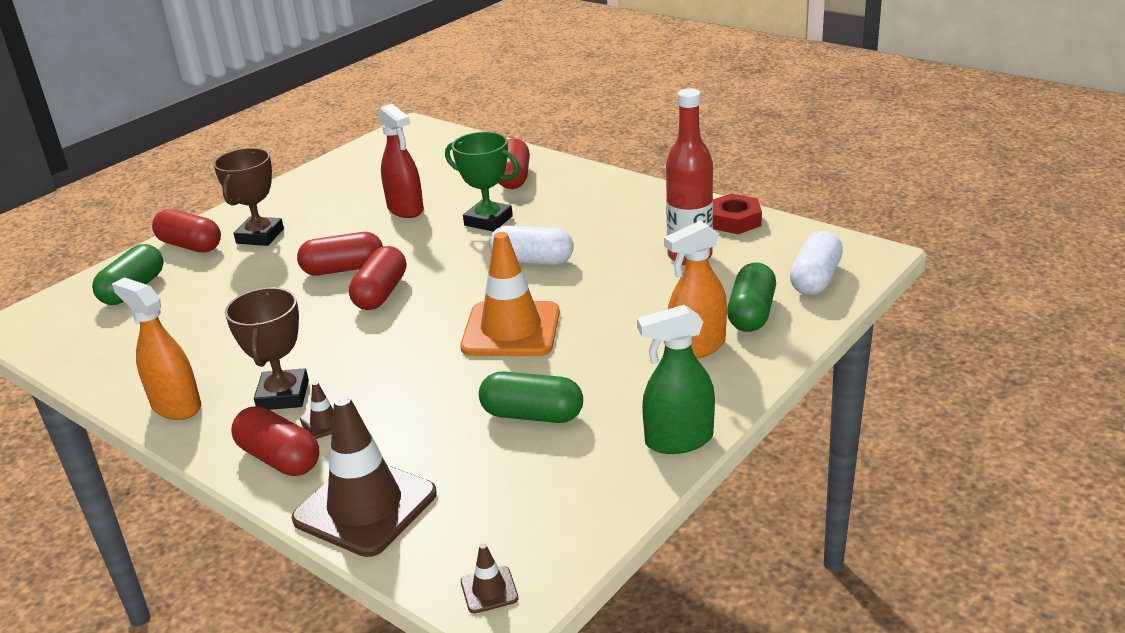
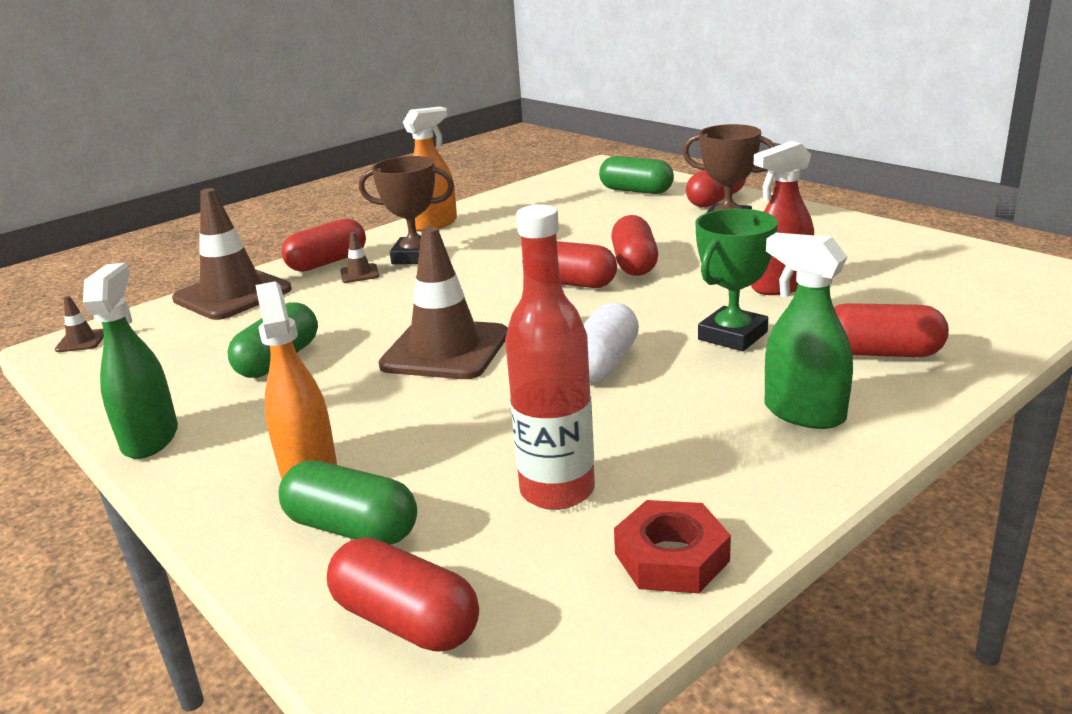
camera: 100 degrees right, 5 degrees down
(511, 330) = (445, 350): orange traffic cone -> brown traffic cone
(589, 196) = (803, 413): none -> green spray bottle
(815, 279) = (406, 621): white capsule -> red capsule

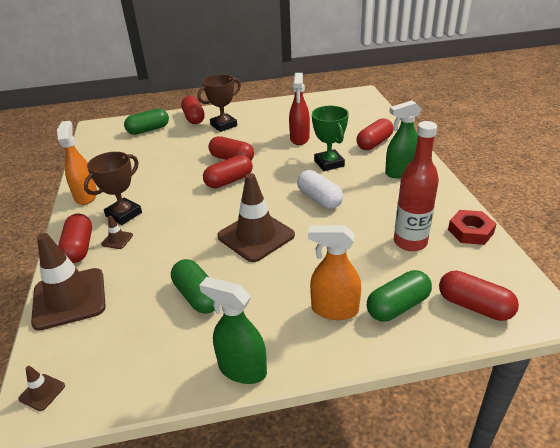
camera: 60 degrees left, 10 degrees up
(406, 621) = (474, 306): red capsule -> red capsule turned 60 degrees clockwise

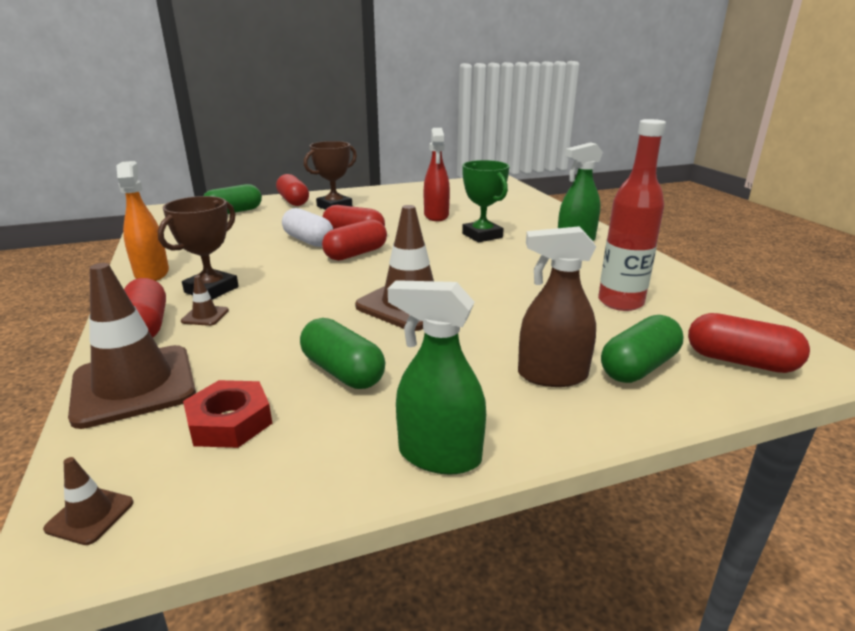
camera: 10 degrees left, 10 degrees down
(319, 199) = (483, 267): white capsule -> white capsule (308, 241)
(334, 309) = (551, 375): orange spray bottle -> brown spray bottle
(374, 143) = (531, 218): red capsule -> none
(470, 231) = (690, 289): red nut -> red nut (229, 422)

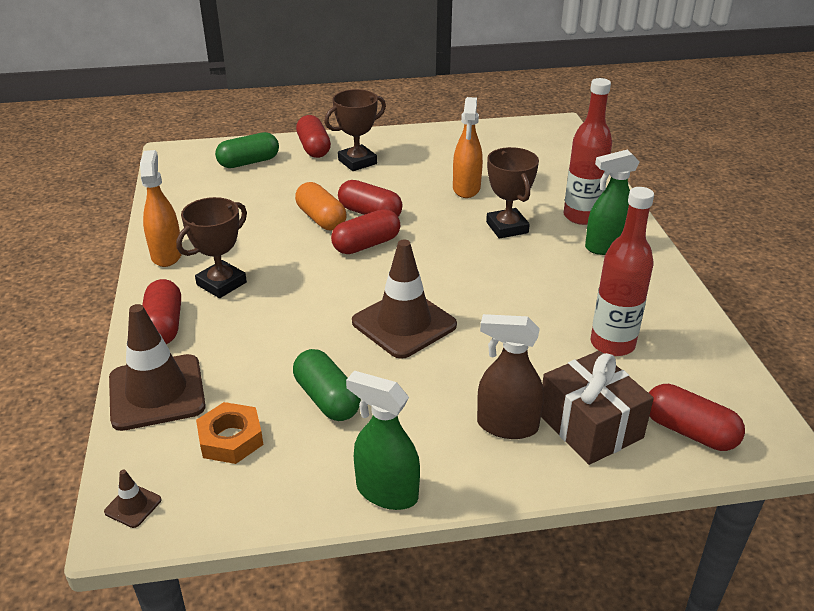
camera: 10 degrees right, 10 degrees up
(205, 316) = (215, 318): brown traffic cone -> none
(229, 422) = (230, 439): red nut -> orange nut
(308, 241) = (321, 219): white capsule -> orange capsule
(436, 216) = (466, 188): red spray bottle -> orange spray bottle
(482, 235) = (507, 227): green trophy -> brown trophy
(543, 225) = (581, 216): none -> red bottle
(638, 367) = (590, 426): green capsule -> brown gift

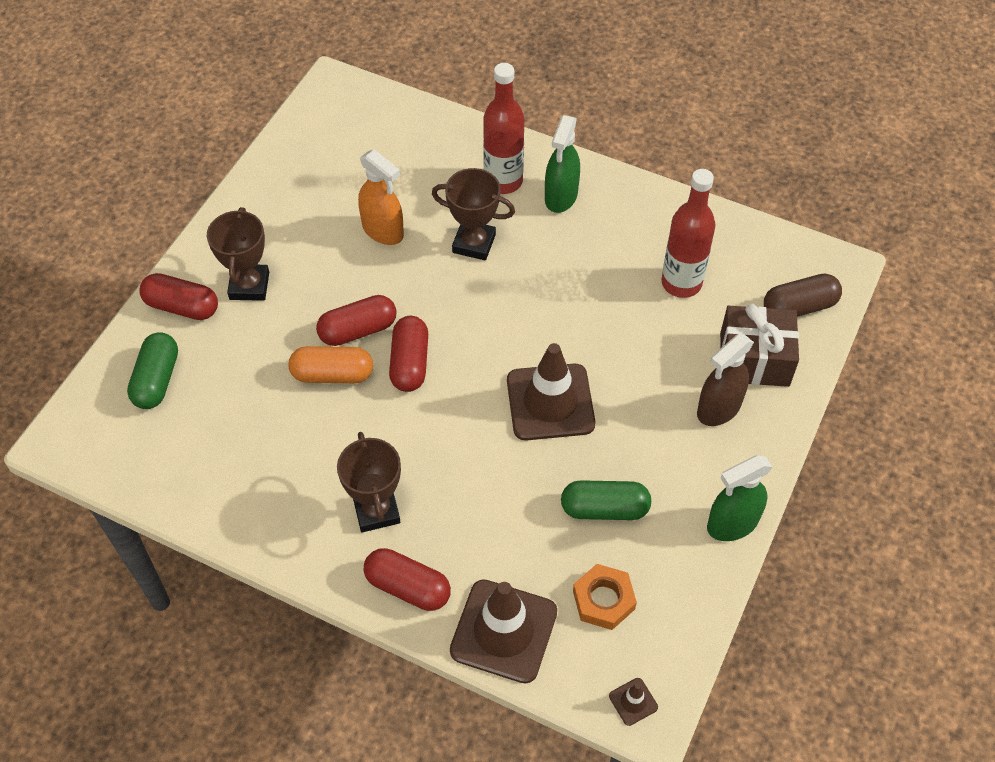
camera: 55 degrees left, 20 degrees up
(167, 254) = (283, 535): orange spray bottle -> none
(689, 431) = (799, 307): red capsule -> brown capsule

